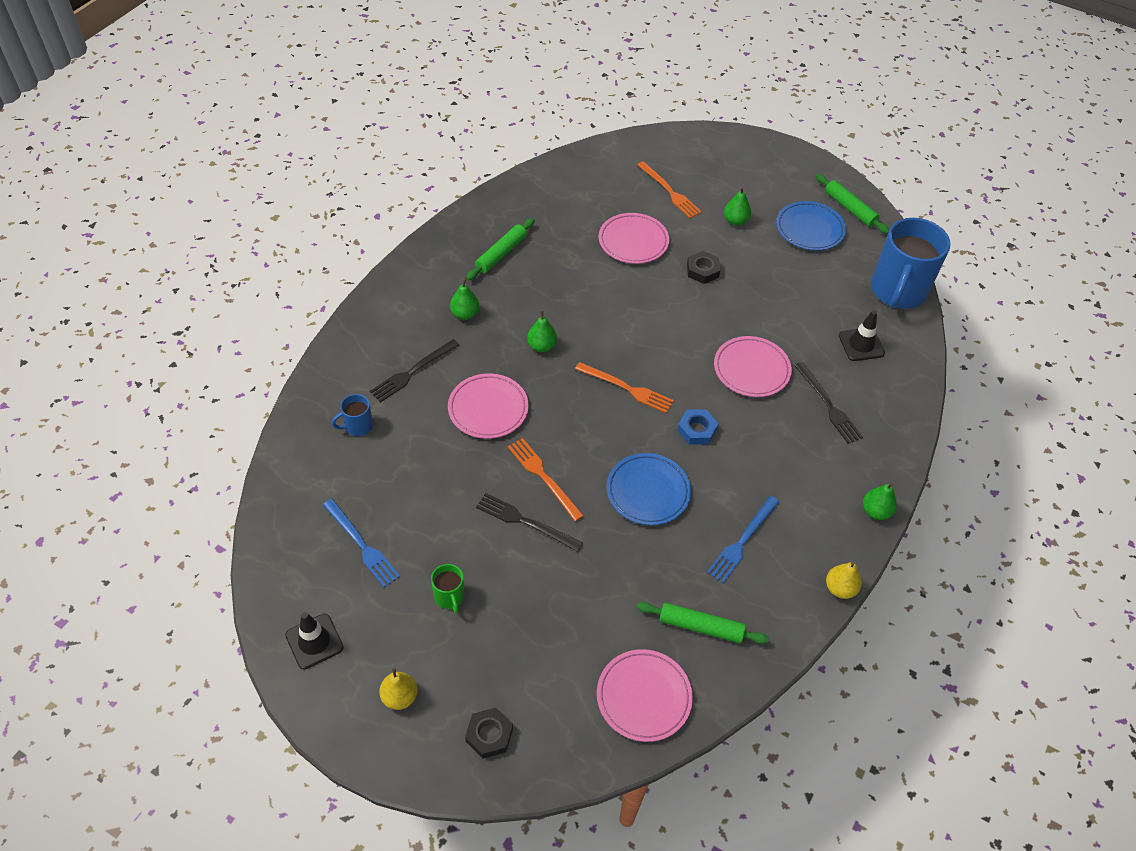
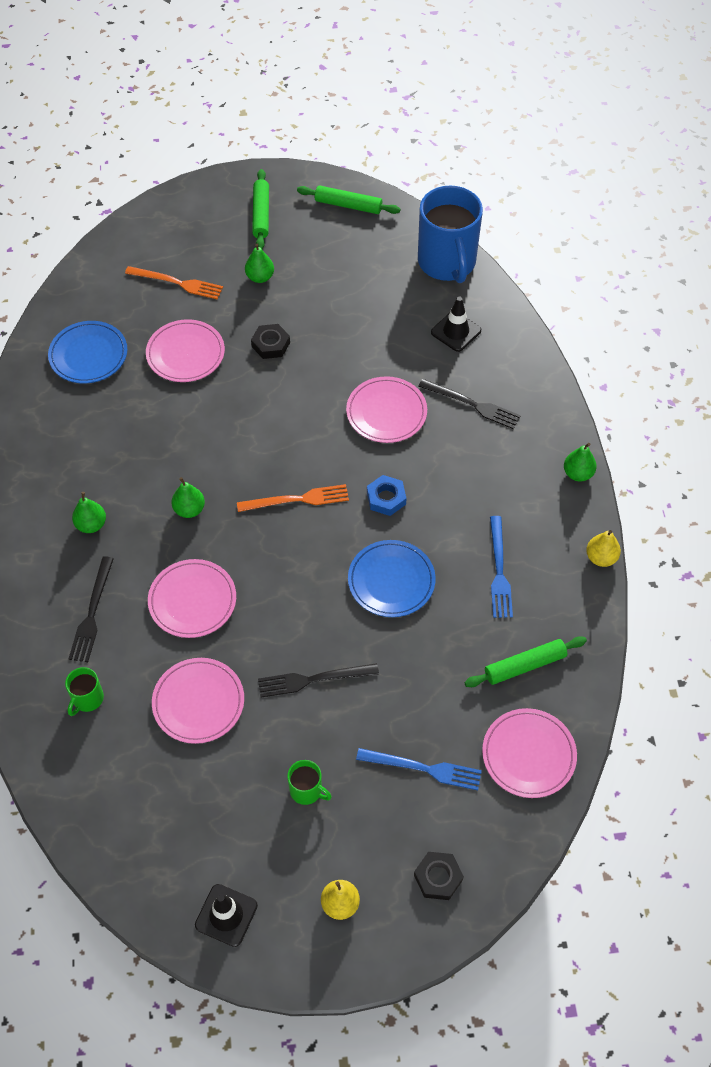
camera: 35 degrees left, 5 degrees up
(358, 426) = (87, 699): blue mug -> green mug
(362, 545) = (191, 802): blue fork -> blue fork (423, 768)
(429, 480) = (198, 702): none -> pink plate
(501, 254) = (73, 443): green rolling pin -> green rolling pin (261, 214)
(543, 477) = (294, 629): orange fork -> none
(809, 229) = (330, 246): blue plate -> blue plate (88, 355)

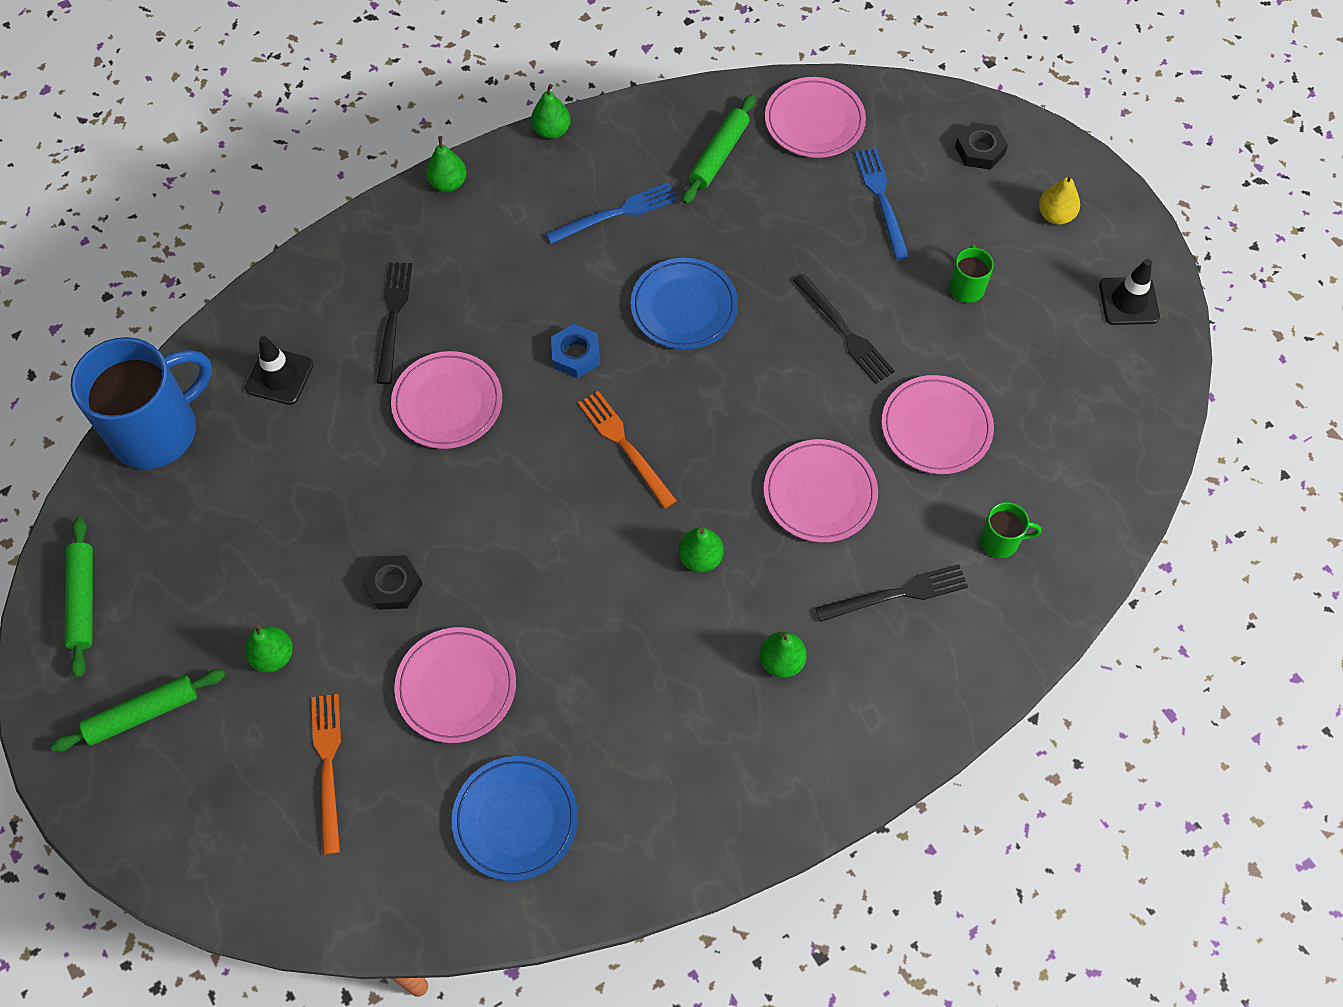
camera: 115 degrees left, 5 degrees up
(524, 665) = (718, 155): green rolling pin -> green rolling pin turned 75 degrees clockwise
(601, 558) = (551, 130): yellow pear -> green pear

